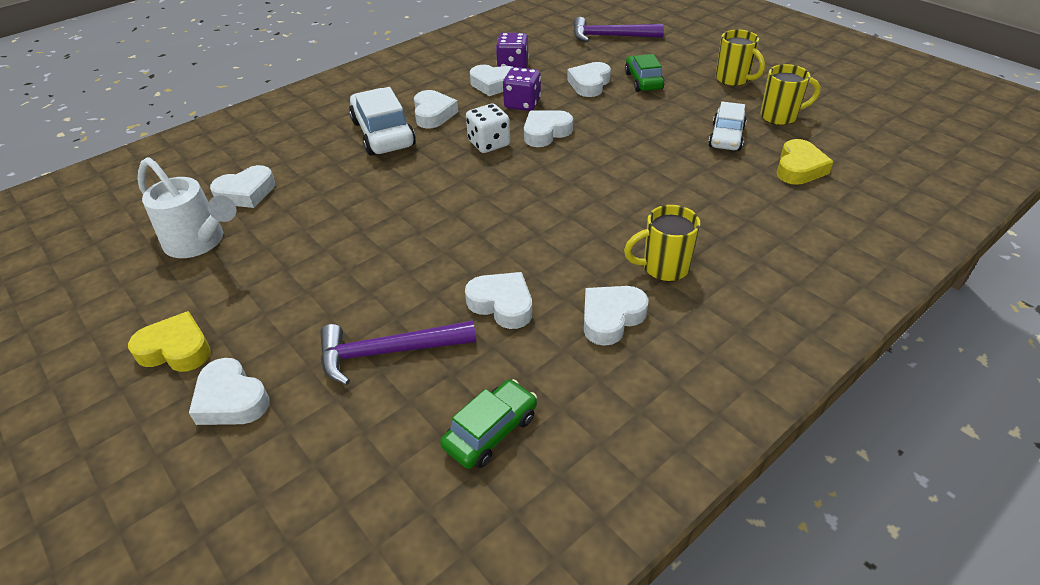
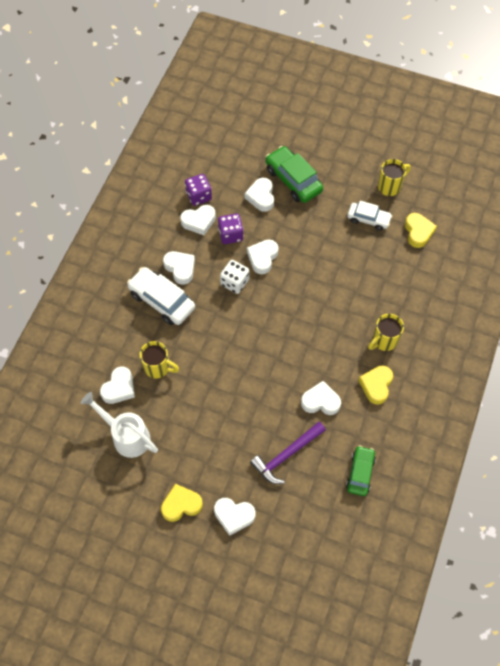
camera: 30 degrees left, 20 degrees up
(199, 242) = (127, 436): white watering can -> white watering can turned 150 degrees counterclockwise
(610, 36) = (244, 134): purple hammer -> none
(611, 318) = (376, 385): white heart -> yellow heart
(643, 81) = (293, 180): green car -> green car, size x1.57
(726, 137) = (368, 219): white car -> white car turned 60 degrees counterclockwise
(733, 79) = (347, 157): yellow mug -> yellow mug (158, 368)

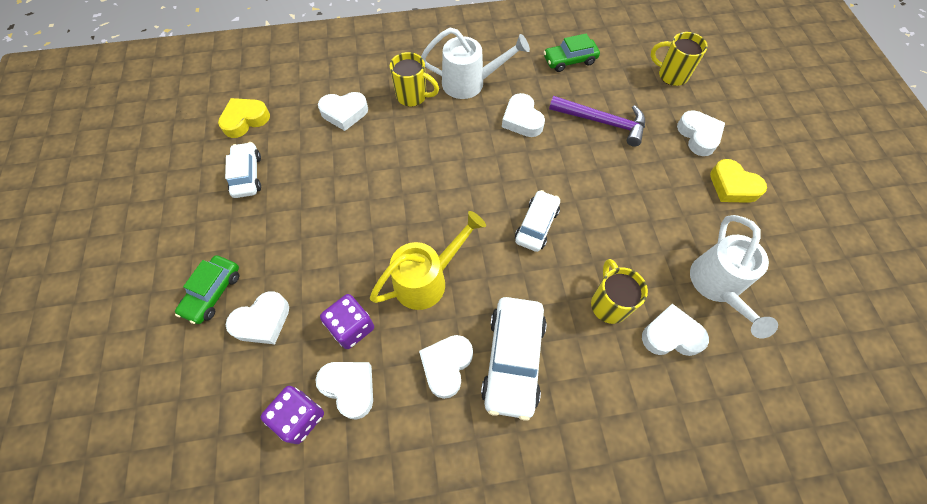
camera: 120 degrees left, 0 degrees up
(232, 360) = (536, 225): none -> white car
(235, 282) = (427, 280): white dice -> yellow watering can
(262, 258) = (369, 266): white heart -> white heart (344, 113)
(293, 180) = (213, 293): green car -> green car, size x0.64
(376, 385) = (470, 83): yellow heart -> white watering can
(390, 186) = (181, 173): yellow mug -> yellow mug (671, 75)

